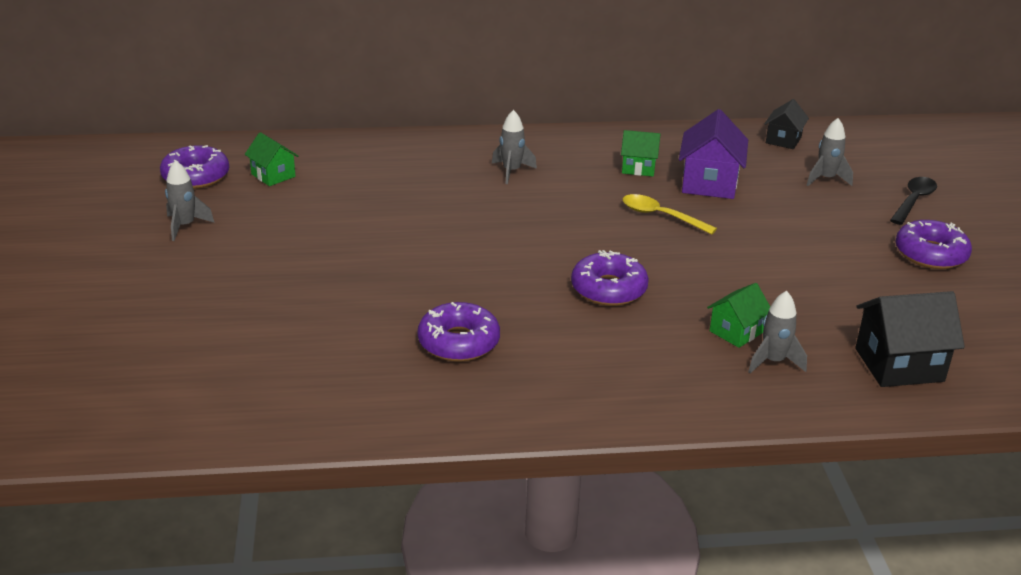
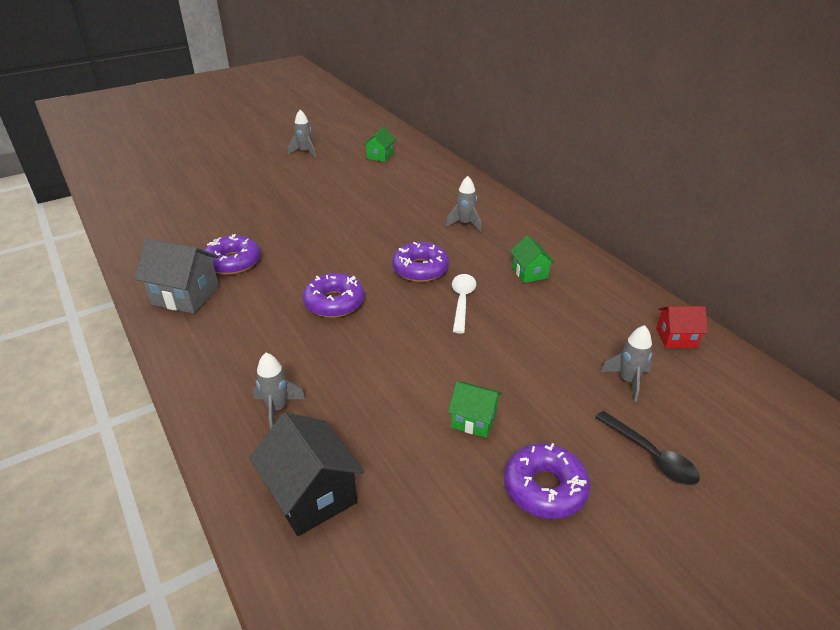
camera: 65 degrees right, 5 degrees up
(196, 176) = (359, 139): purple donut -> purple donut (420, 269)
(511, 392) = (185, 295): none -> grey house
(661, 216) = (462, 301): yellow spoon -> white spoon
(709, 183) = (542, 313): purple house -> none
(736, 332) = (311, 378): green house -> green house (474, 420)
(783, 140) = (676, 338): black house -> red house
(913, 201) = (650, 455): black spoon -> black spoon turned 45 degrees clockwise

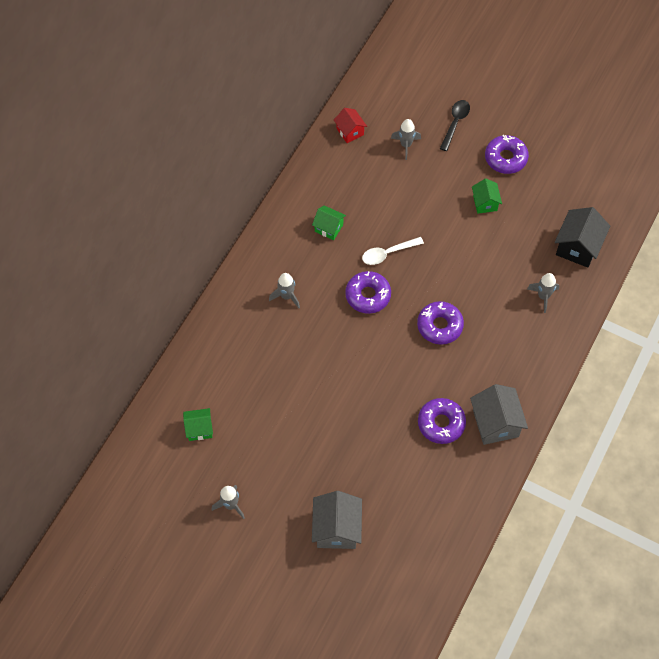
camera: 120 degrees left, 25 degrees up
(225, 183) = (336, 529): none -> grey house
(529, 273) = (329, 228): green house -> green house turned 75 degrees clockwise

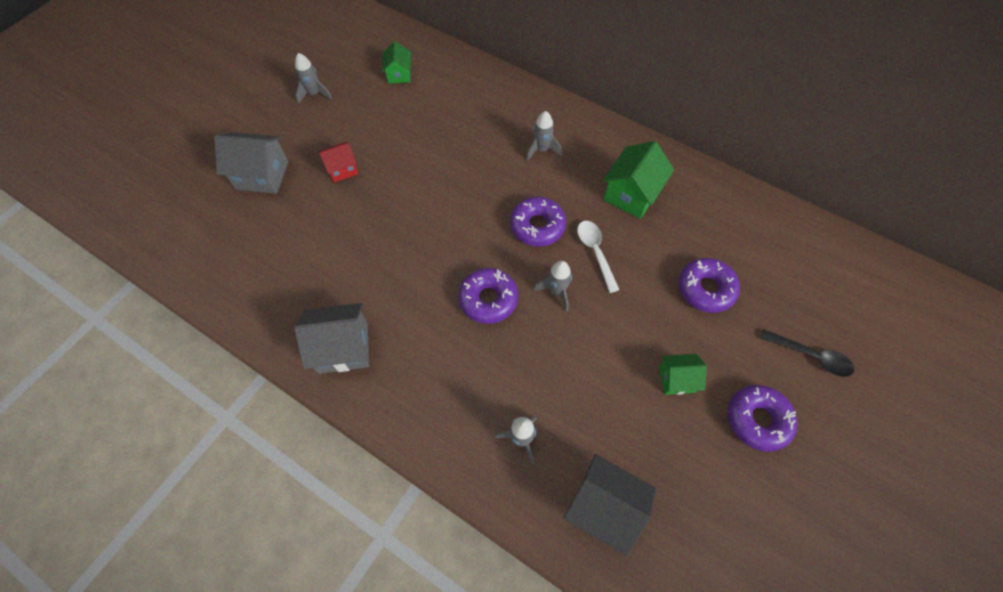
camera: 95 degrees right, 0 degrees up
(329, 228) = (631, 194): green house -> green house, size x1.66
(350, 131) = (776, 227): red house -> red house (342, 169)
(406, 145) = (763, 288): grey rocket -> grey rocket (556, 291)
(441, 423) = (357, 286): purple donut -> purple donut (705, 289)

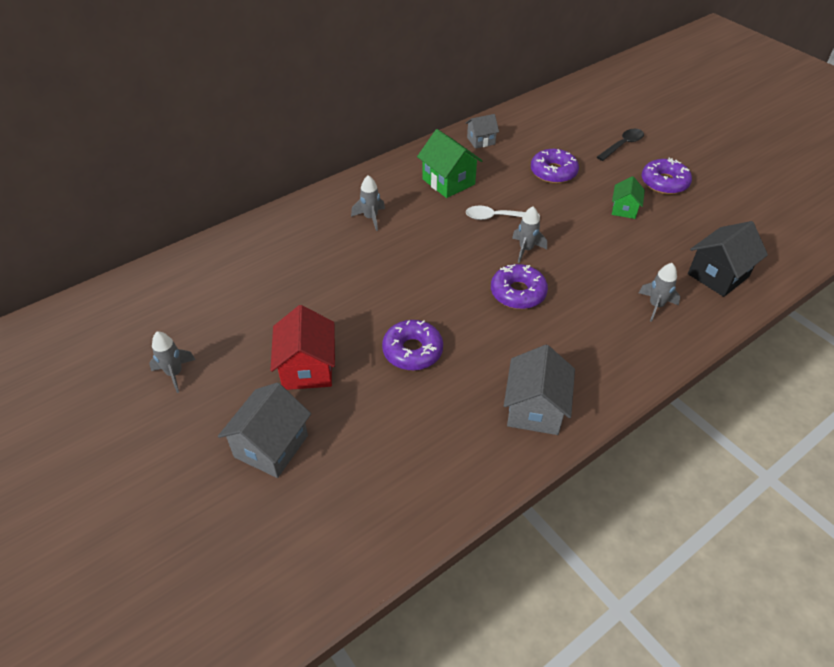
camera: 70 degrees left, 15 degrees down
(342, 169) = (307, 368): red house -> red house, size x1.66
(399, 74) = (201, 293): green house -> none
(537, 226) = (454, 243): purple donut -> purple donut (412, 351)
(722, 204) = (481, 141): none -> grey house

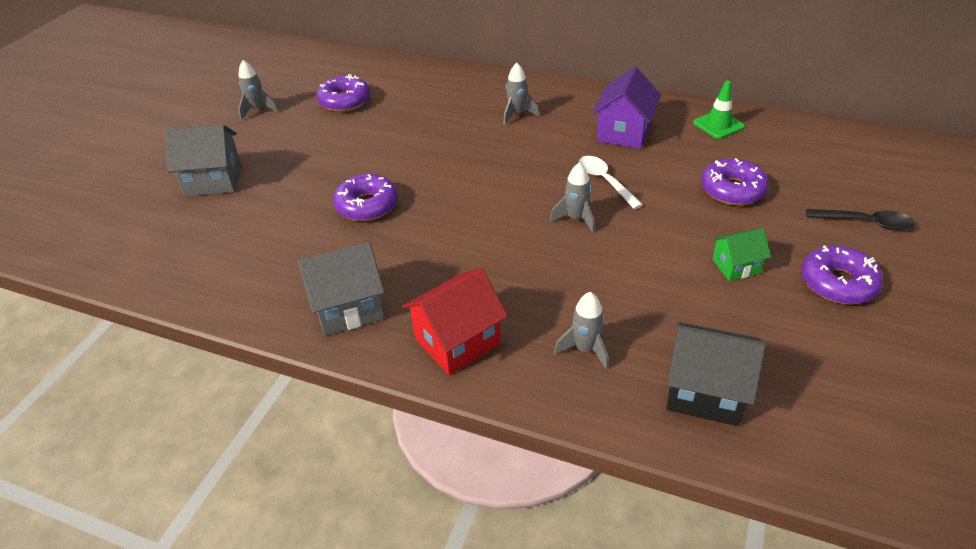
camera: 60 degrees right, 5 degrees down
(307, 368) = (305, 162): red house -> red house (457, 341)
(448, 182) = (623, 132): green house -> purple house
(481, 141) = (718, 125): grey house -> green traffic cone
(518, 293) = (503, 237): purple donut -> purple donut (345, 101)

